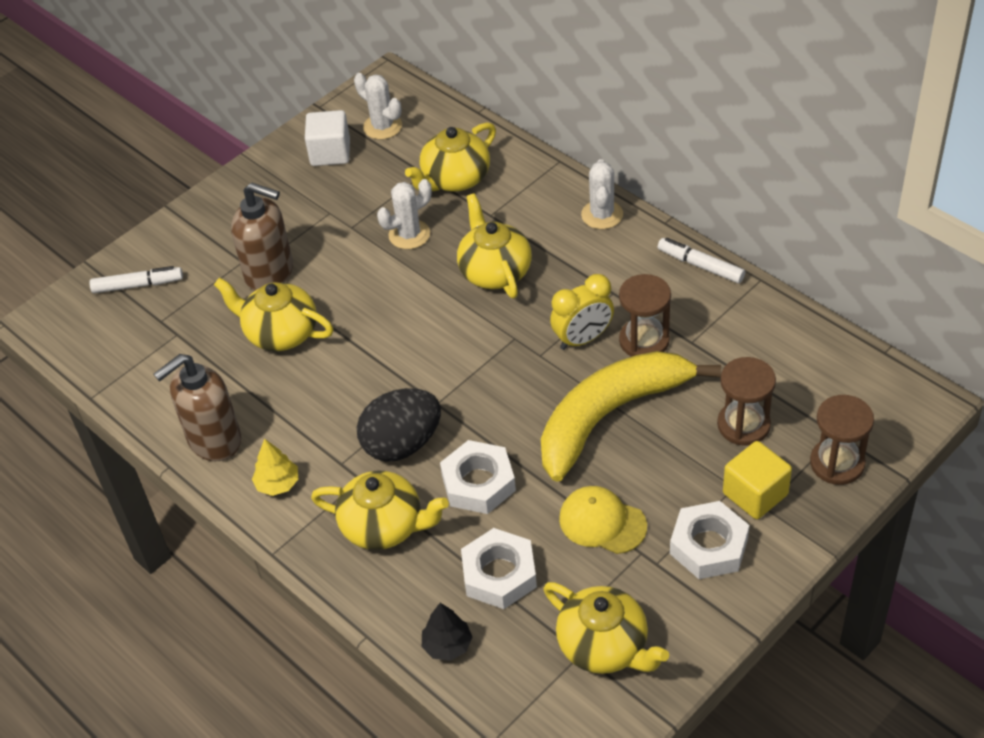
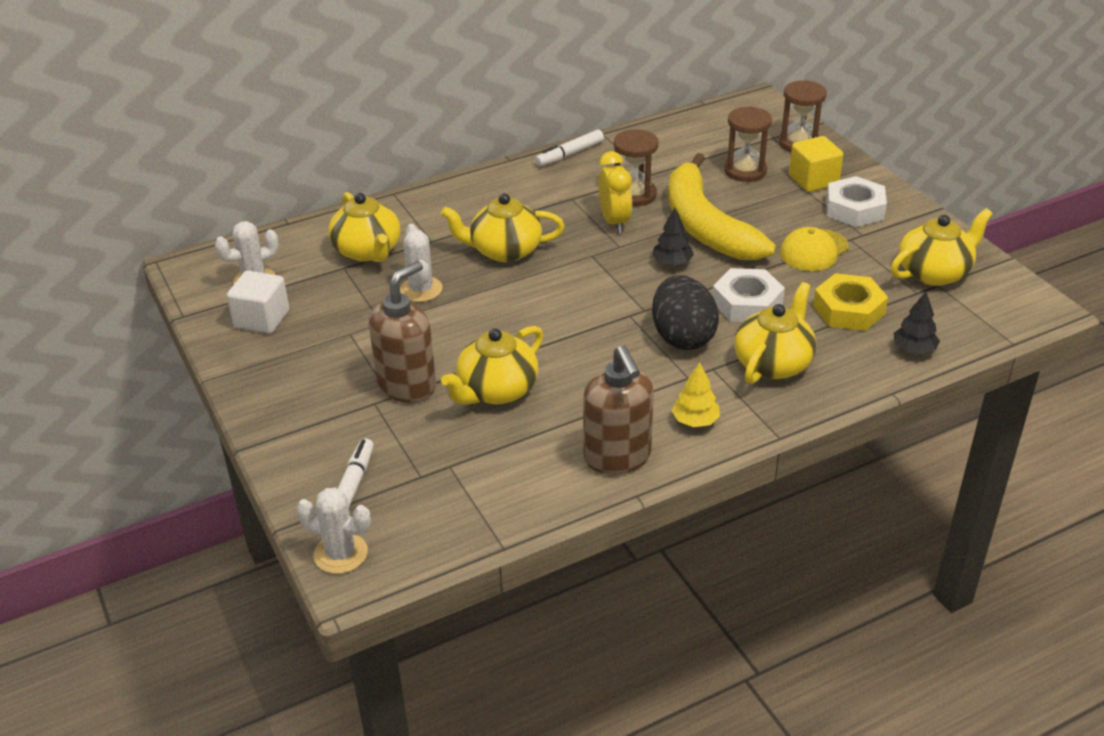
camera: 75 degrees left, 10 degrees down
(499, 574) = (848, 309): white nut -> yellow nut
(527, 404) = (672, 263): none -> black tree
(602, 215) = (477, 185): white cactus -> white cactus (340, 554)

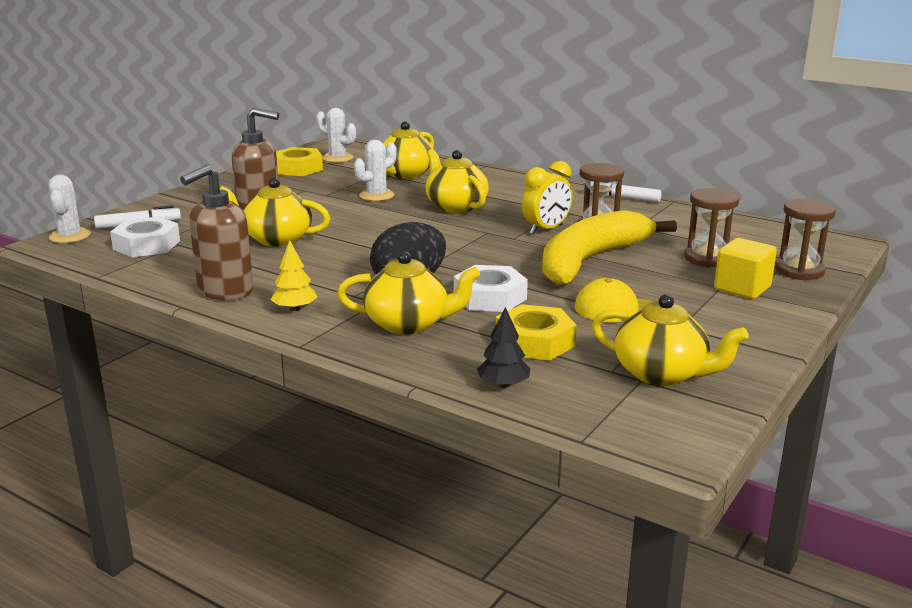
camera: 60 degrees right, 15 degrees down
(262, 319) = (298, 168): white cube -> yellow nut
(672, 263) = (514, 259): black tree -> none
(854, 209) = (721, 315): white nut -> white nut (147, 245)

